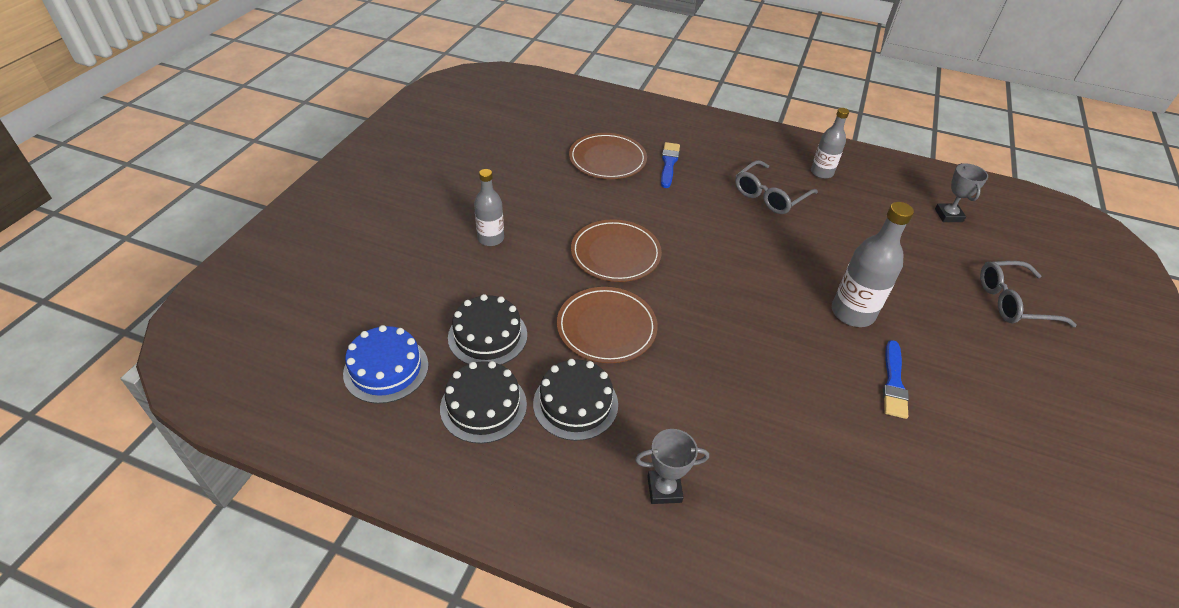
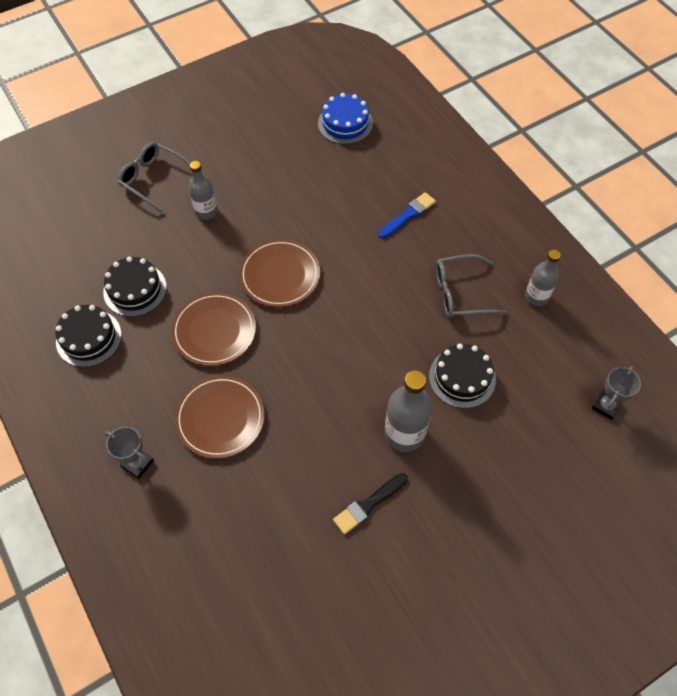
camera: 40 degrees right, 15 degrees up
(386, 369) = (58, 276): blue cake -> blue cake (345, 123)
(575, 403) = (142, 372): black cake -> black cake (462, 377)
(607, 159) = (361, 184): brown plate -> brown plate (220, 418)
(893, 383) = (368, 504): blue brush -> black brush
(1012, 302) = (556, 514): grey glasses -> grey glasses (153, 179)

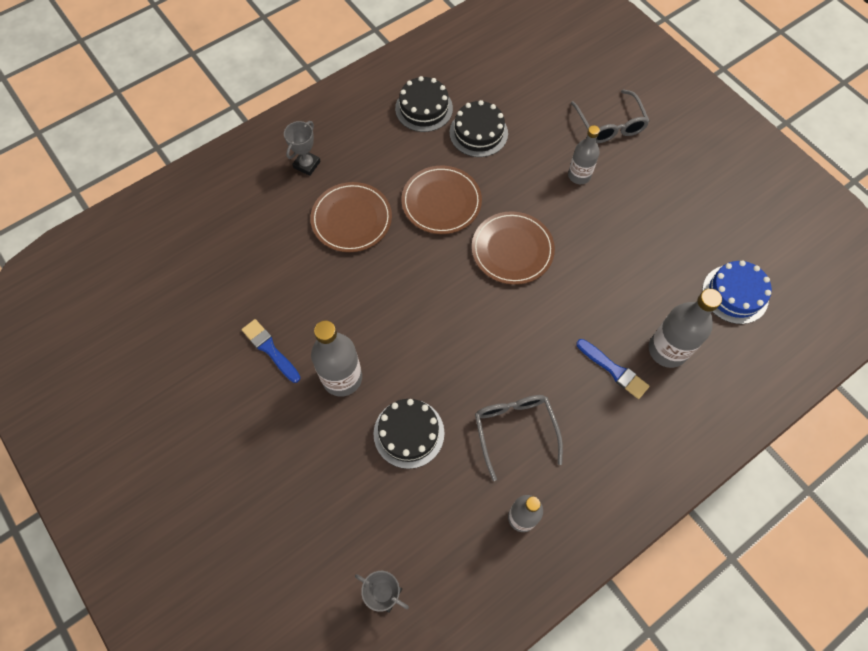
camera: 85 degrees right, 5 degrees up
(153, 179) = (610, 125): grey glasses -> grey glasses turned 135 degrees clockwise
(368, 504) = (270, 349): black brush -> blue brush
(392, 176) = (667, 350): none -> grey bottle

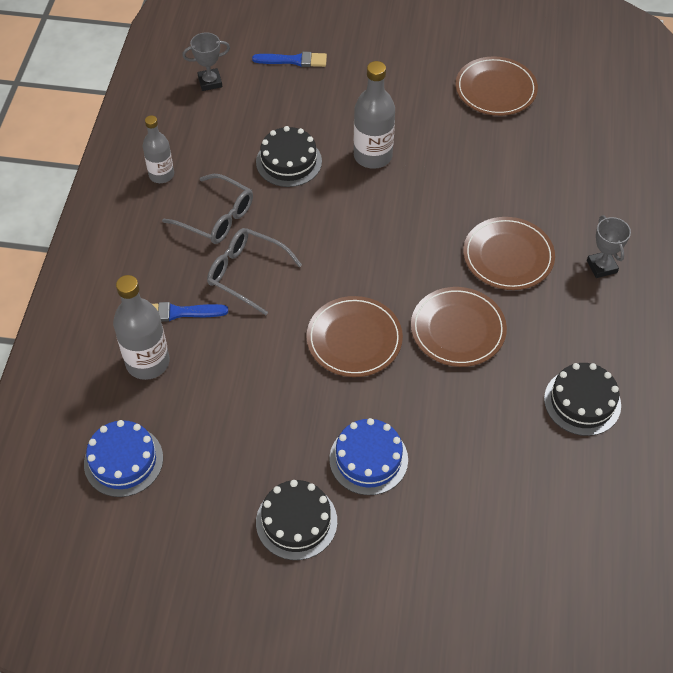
camera: 135 degrees right, 10 degrees down
(181, 352) = (495, 89): none -> brown plate
(270, 349) = (442, 134): blue brush -> blue brush (293, 60)
(478, 133) = (505, 421): black cake -> black cake (296, 521)
(579, 175) = (368, 459): grey bottle -> blue cake
(610, 125) = (394, 545): grey glasses -> grey glasses (246, 273)

